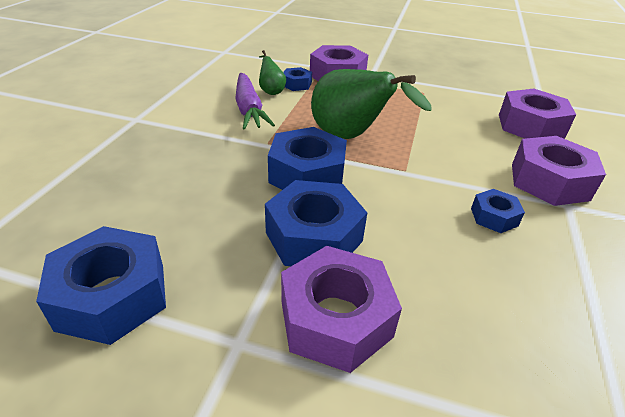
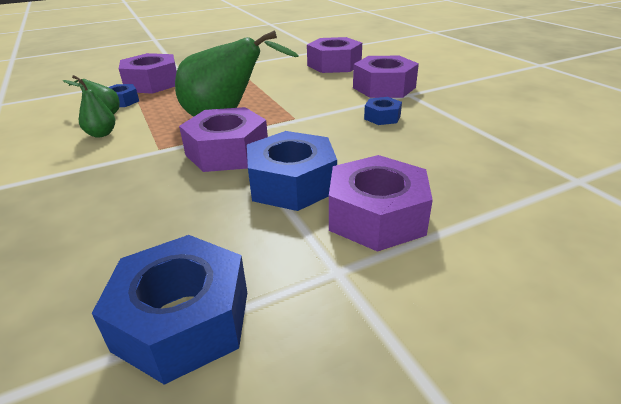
camera: 40 degrees left, 5 degrees down
(249, 109) = (101, 134): purple carrot -> green pear
(307, 174) = (227, 152): blue nut -> purple nut

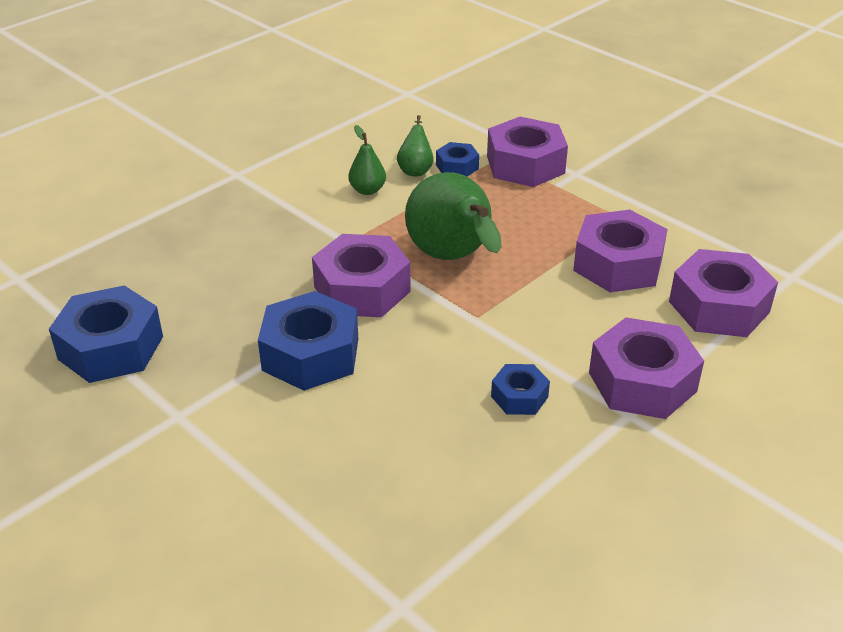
camera: 70 degrees right, 5 degrees up
(376, 216) = (267, 427): purple nut -> purple nut (617, 264)

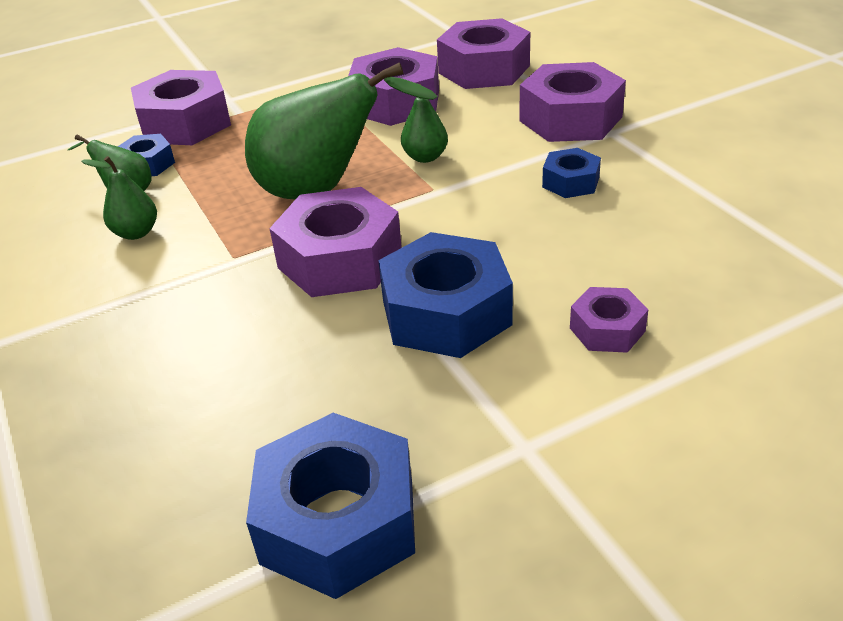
camera: 70 degrees left, 0 degrees up
(308, 442) = (607, 329): none -> purple nut
(526, 301) = (425, 157): none -> green pear

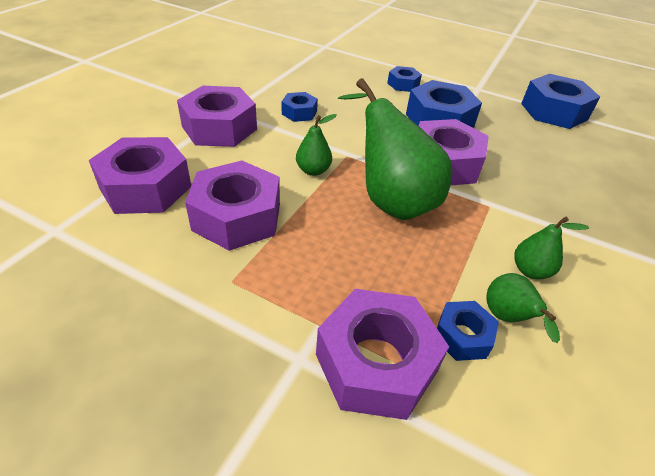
camera: 130 degrees left, 5 degrees up
(607, 329) = (403, 84): purple nut -> blue nut

